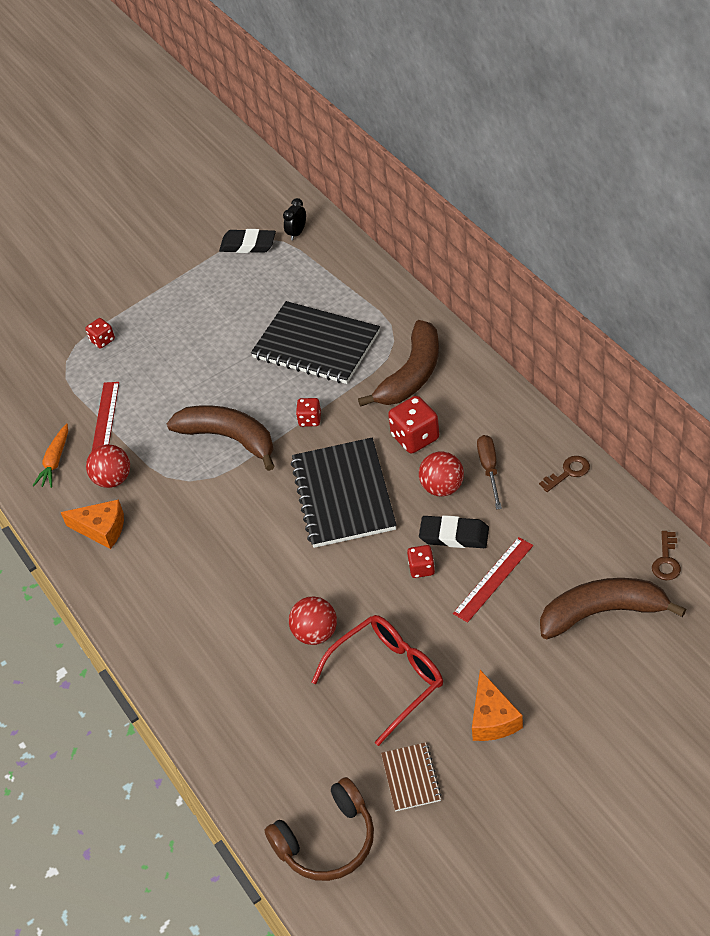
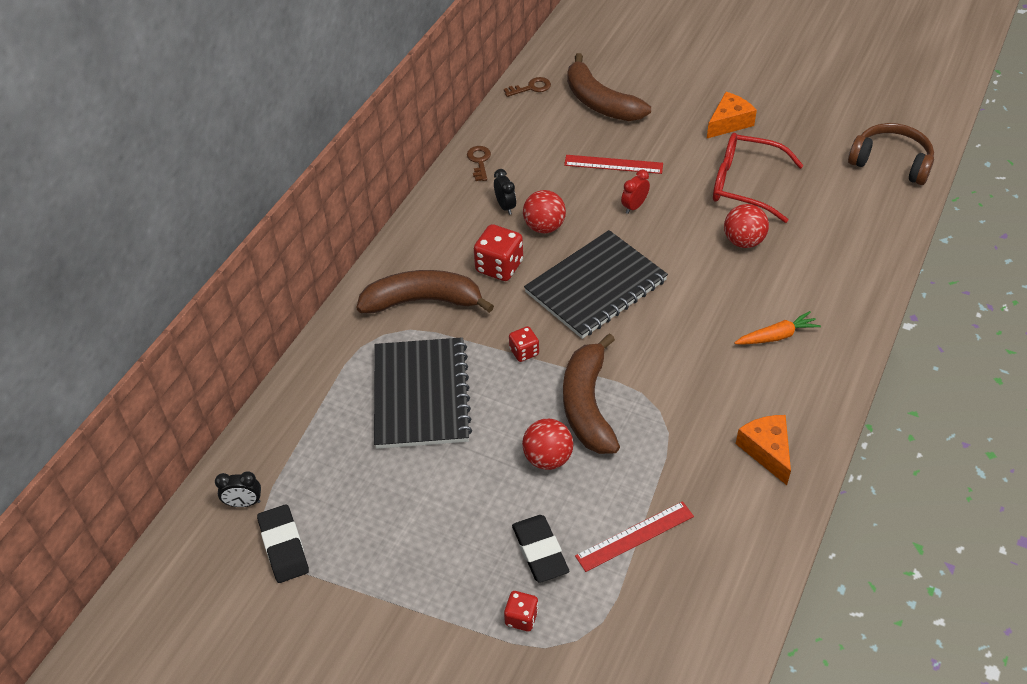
camera: 125 degrees left, 0 degrees up
(55, 461) = (721, 550): orange carrot -> orange carrot (777, 336)
(113, 479) = (704, 478): red ball -> red ball (548, 458)
(411, 778) = (808, 143): brown notebook -> none
(421, 568) = (634, 206): red dice -> red clock
(454, 535) = (588, 201): black eraser -> black eraser (540, 551)
(489, 469) = (505, 206): brown screwdriver -> black clock
(568, 472) = (479, 161): brown key -> brown key turned 60 degrees clockwise

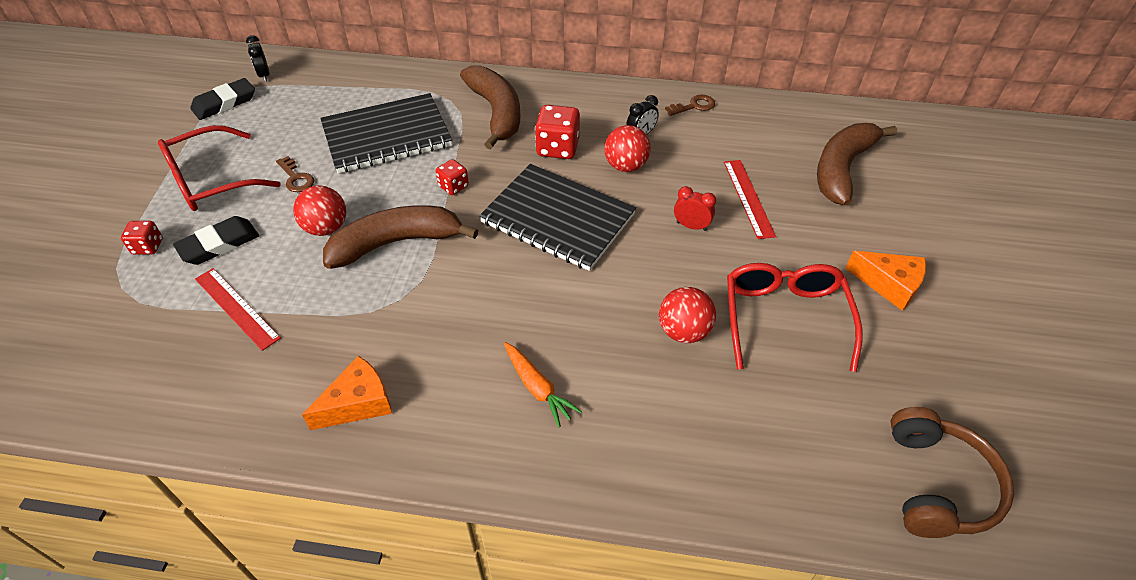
camera: 70 degrees right, 0 degrees up
(432, 560) = (210, 181): none -> red glasses
(531, 88) = (826, 116): brown key -> brown key (296, 178)

